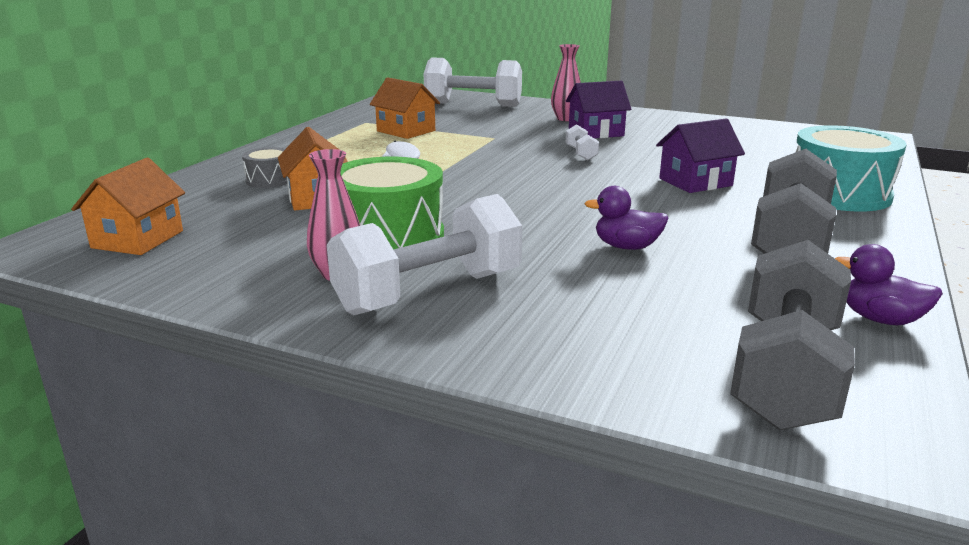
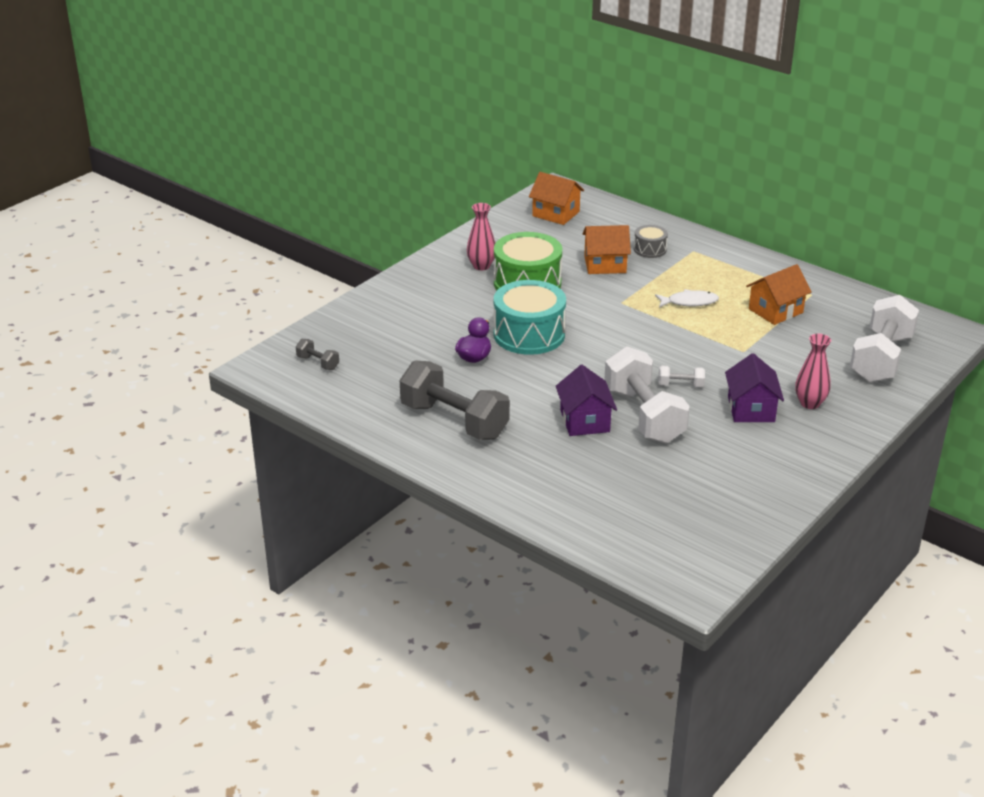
camera: 105 degrees right, 10 degrees up
(429, 293) = (446, 288): white dumbbell -> white dumbbell (644, 415)
(785, 373) = (318, 363): grey dumbbell -> grey dumbbell, size x0.43
(839, 194) = (530, 482): turquoise drum -> turquoise drum (529, 334)
(880, 319) = (344, 410): purple duck -> none

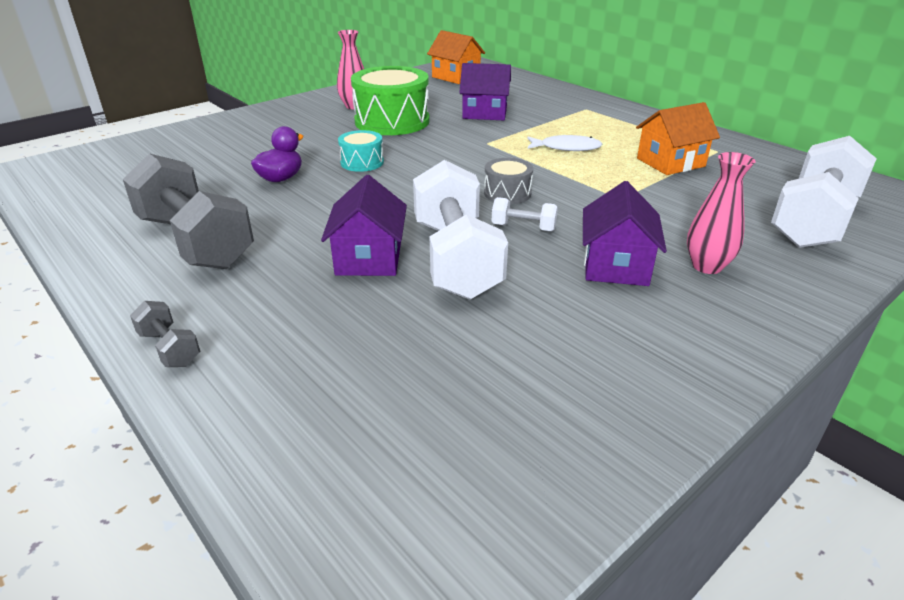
camera: 10 degrees right, 0 degrees up
(318, 363) = (101, 169): grey dumbbell -> grey dumbbell (170, 348)
(529, 334) = (362, 162): turquoise drum -> turquoise drum, size x0.50
(605, 265) = (485, 113): orange house -> purple house
(650, 249) = (539, 105): grey drum -> grey drum (507, 193)

